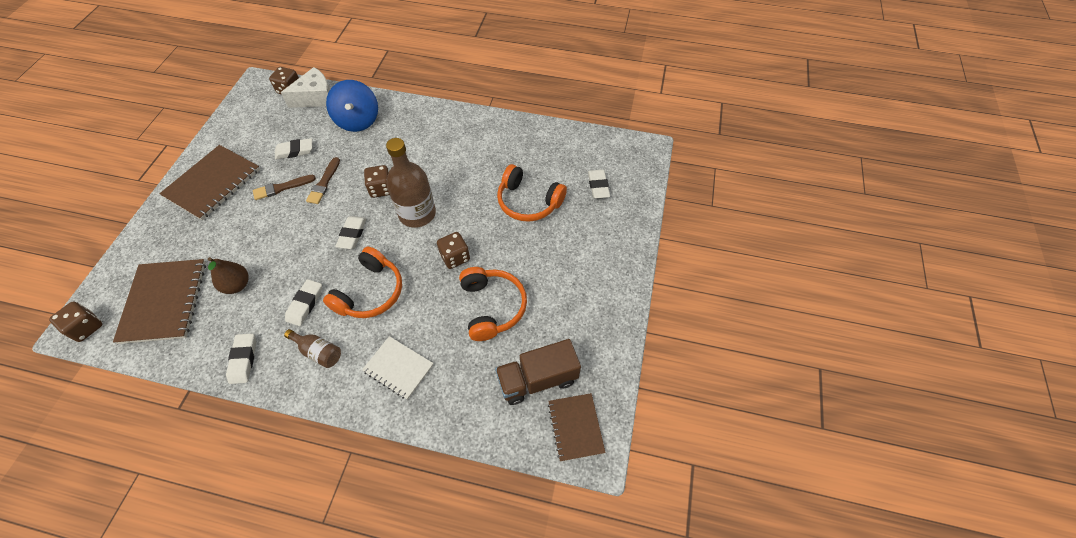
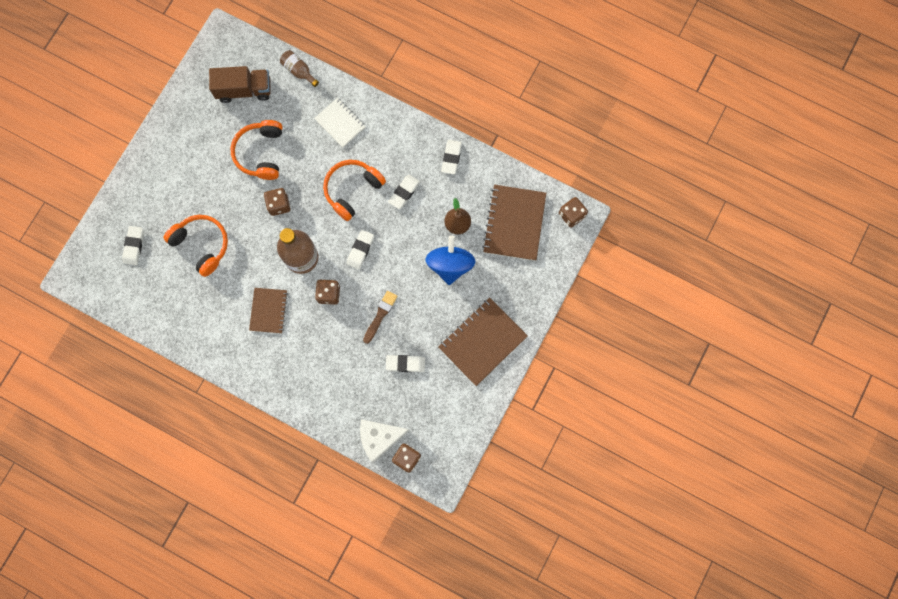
camera: 165 degrees left, 20 degrees up
(282, 188) = (419, 319): brown brush -> none
(318, 352) = (396, 150): brown bottle -> brown bottle (299, 71)
(358, 120) = (340, 391): blue spinning top -> blue spinning top (450, 265)
(575, 427) = (229, 52): brown notebook -> brown notebook (268, 310)

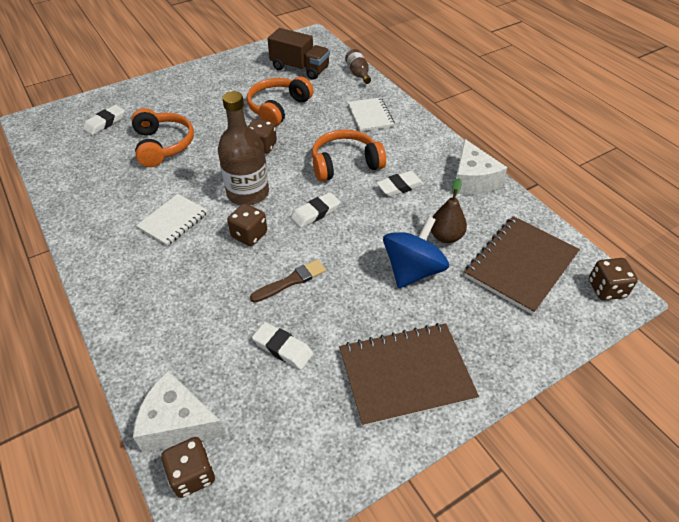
camera: 30 degrees right, 30 degrees down
(268, 310) = (173, 220): brown notebook -> white notebook
(451, 158) = (472, 180): white eraser -> white cheese

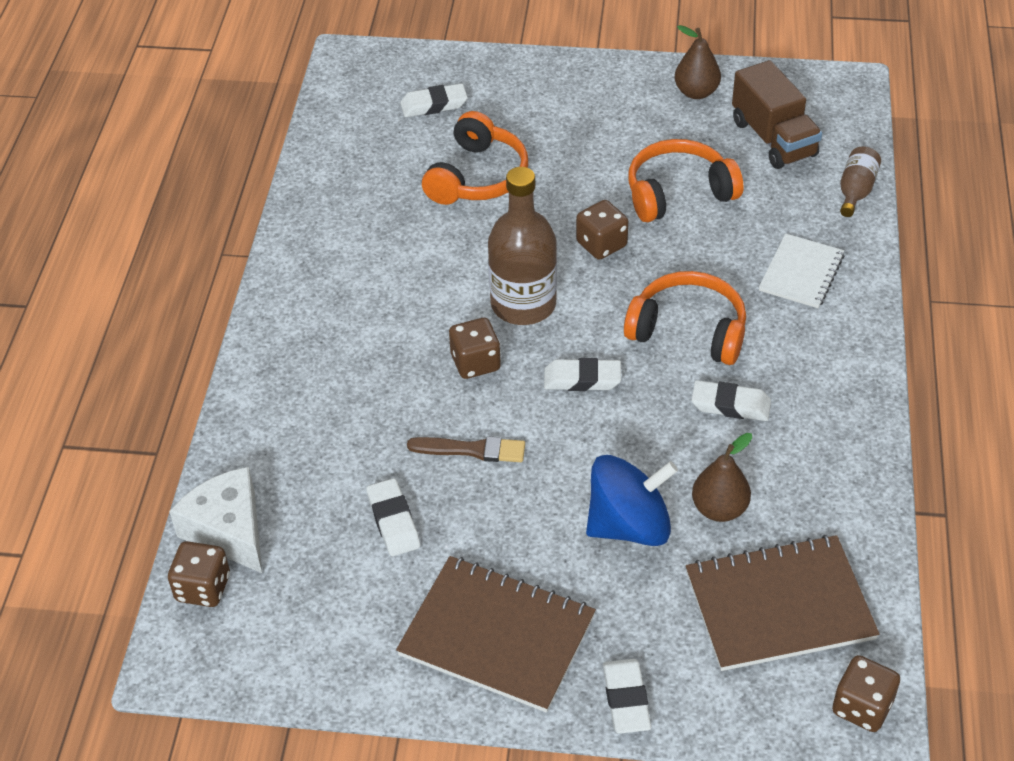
camera: 40 degrees right, 0 degrees up
(173, 220) = (405, 293): white notebook -> none
(244, 64) = (696, 92): none -> brown pear
(472, 180) = (846, 454): white cheese -> none
(506, 362) = (626, 699): none -> white eraser

